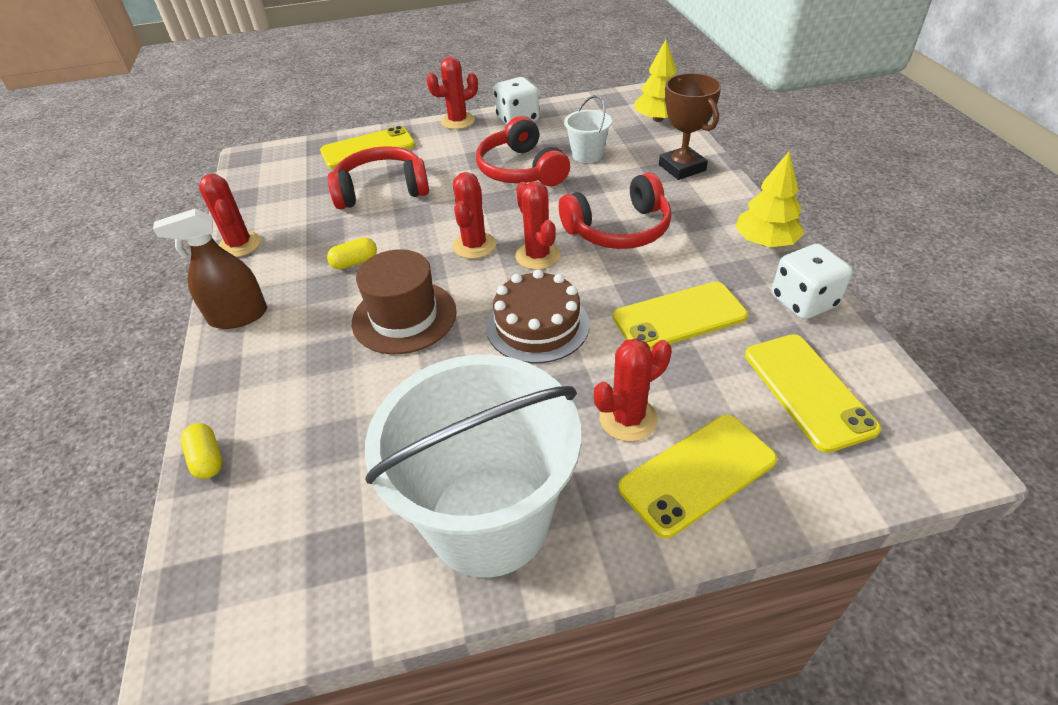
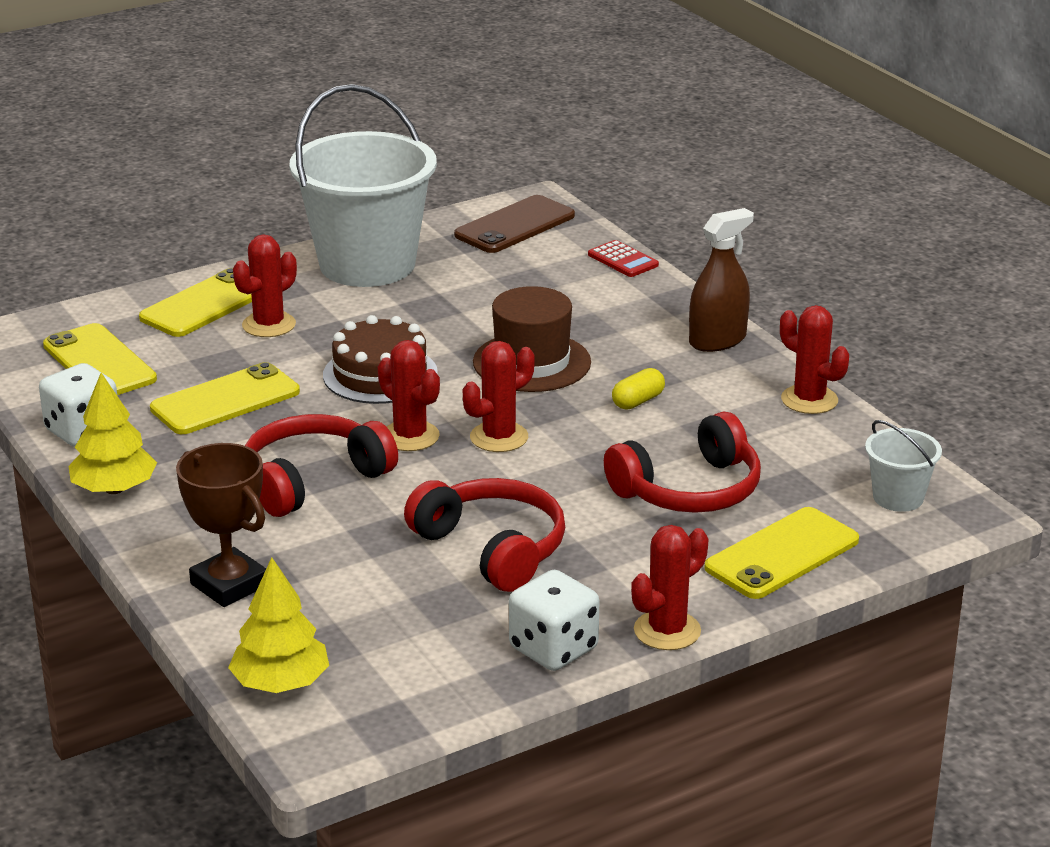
camera: 160 degrees right, 15 degrees down
(207, 459) = (623, 260): yellow capsule -> red calculator
(265, 575) = (514, 225): none -> brown phone
(474, 245) = (499, 437): red cactus -> red cactus turned 60 degrees clockwise
(587, 155) = (393, 589): white bucket -> white bucket (898, 497)

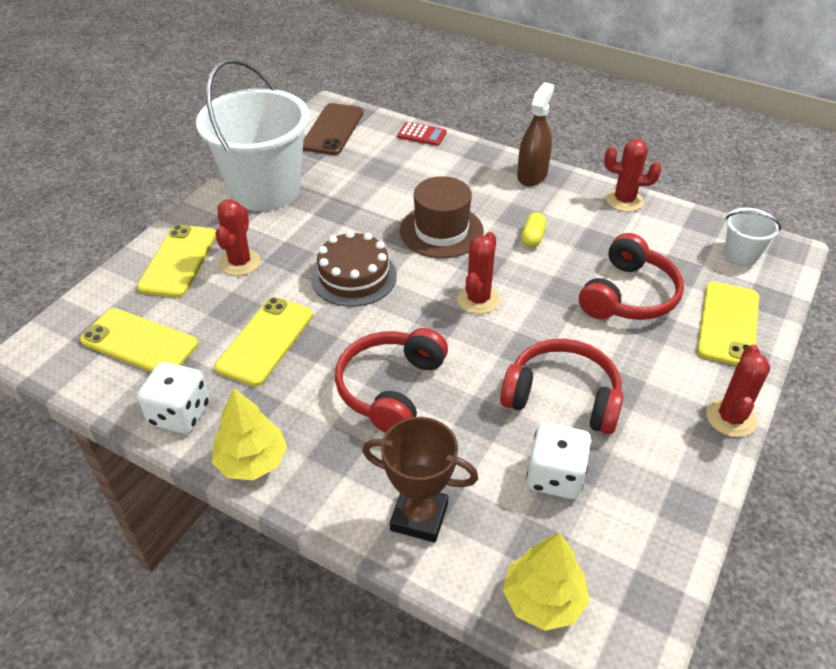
camera: 30 degrees left, 15 degrees up
(410, 436) = (421, 322): red cactus -> none
(553, 649) = (683, 468): white dice -> white dice (555, 476)

